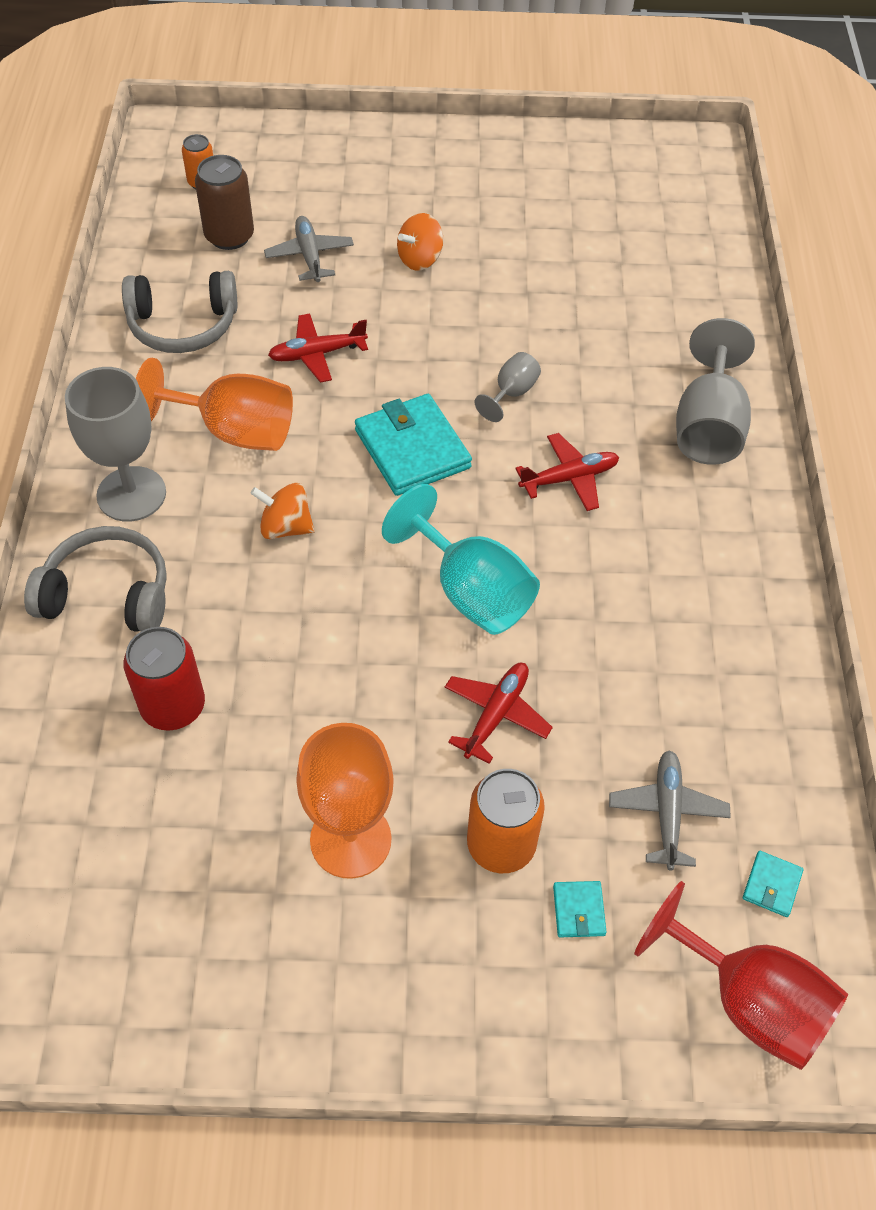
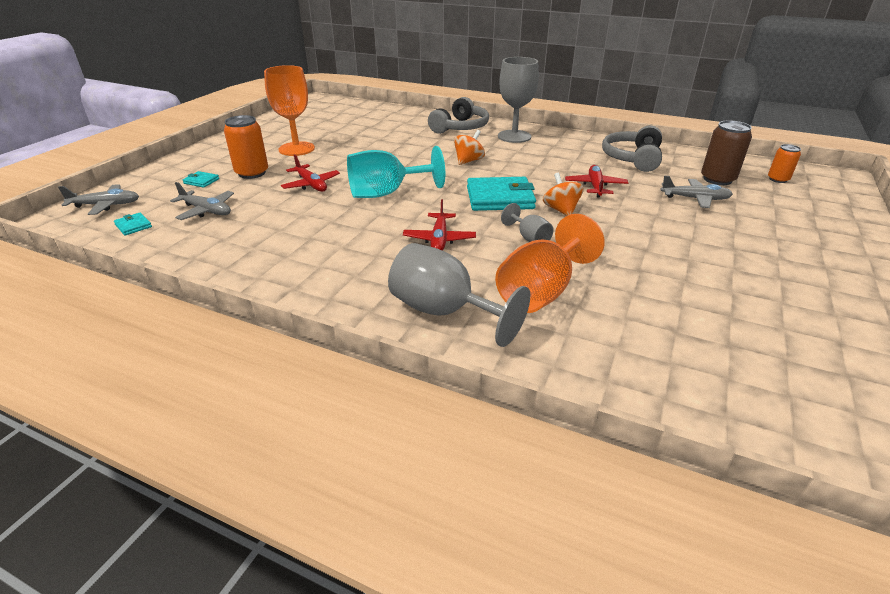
camera: 115 degrees right, 20 degrees down
(173, 706) = (393, 131): red can -> none
(234, 431) = (542, 159): orange goblet -> orange goblet (541, 291)
(420, 259) = (688, 235): orange spinning top -> orange spinning top (561, 210)
(749, 1000) = (106, 205): red goblet -> grey plane

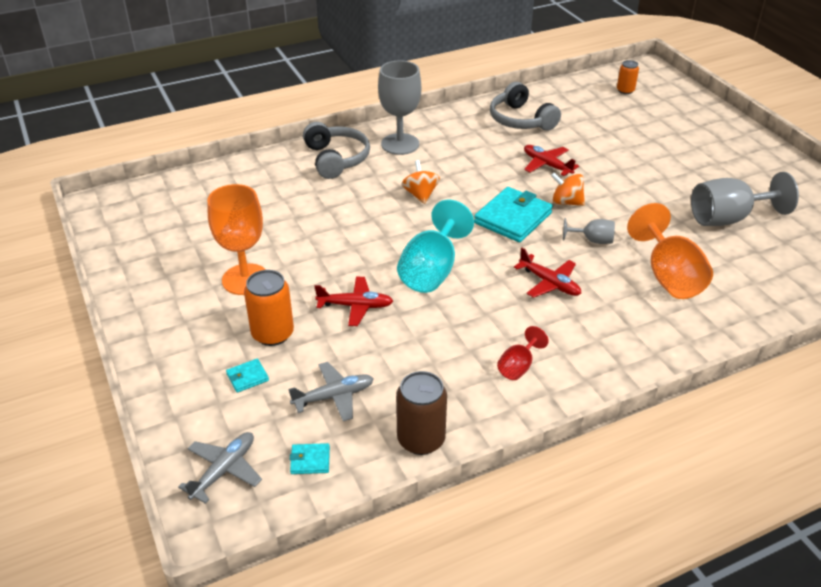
camera: 50 degrees left, 5 degrees up
(312, 263) = (518, 366): none -> red goblet
(444, 312) = (654, 331): grey goblet -> grey goblet (728, 219)
(695, 199) = (614, 139): grey plane -> none
(717, 179) = (597, 111): brown can -> brown can (421, 439)

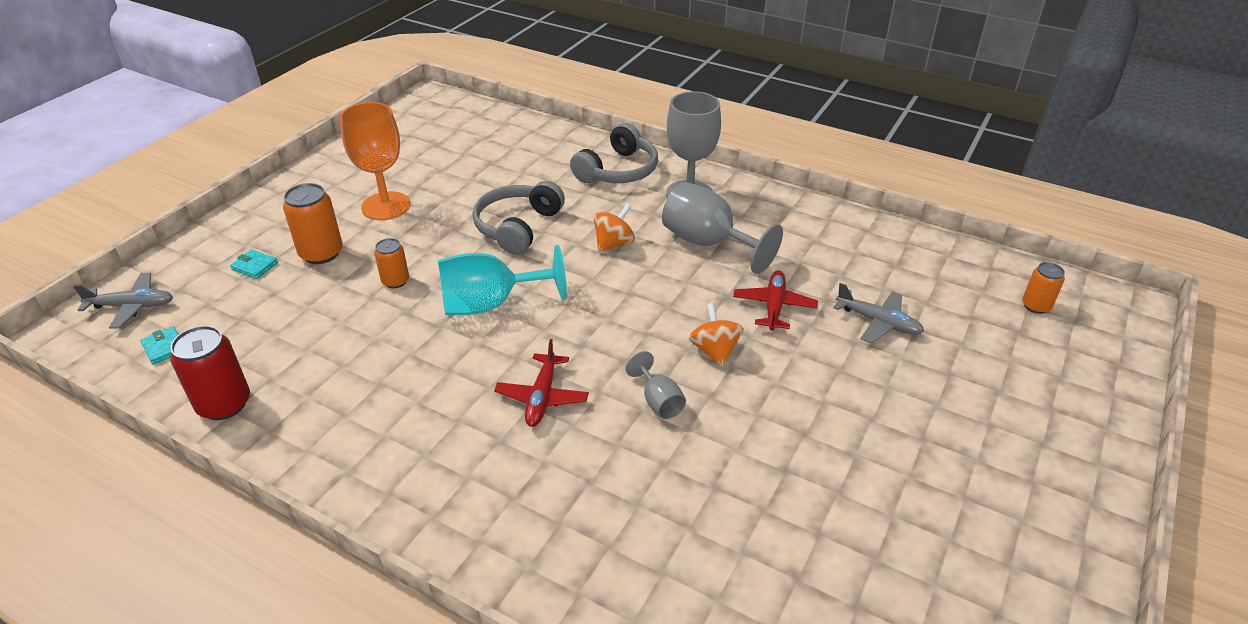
camera: 55 degrees right, 0 degrees up
(334, 396) = (256, 324): grey plane -> grey plane (878, 322)
(356, 306) = (395, 281): red plane -> orange can
(421, 439) = (224, 404): brown can -> red can
(513, 218) = (639, 322): turquoise wallet -> none
(518, 366) = (376, 429): red goblet -> none
(520, 120) = (843, 251): grey headphones -> grey headphones (518, 227)
(668, 276) = (649, 499): orange goblet -> none
(728, 219) = (845, 518): grey goblet -> grey goblet (708, 243)

